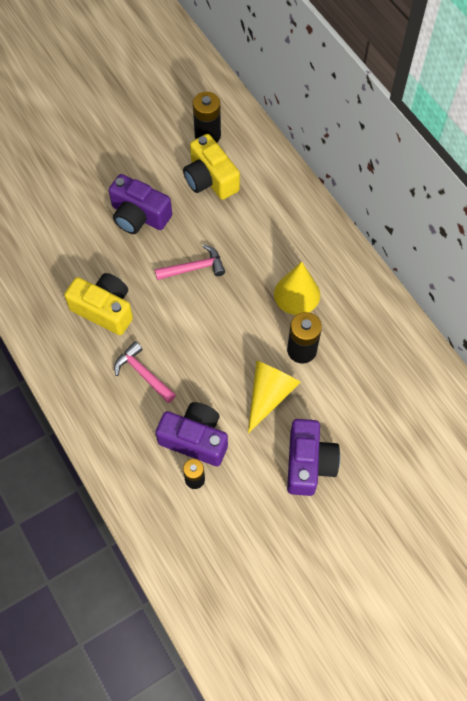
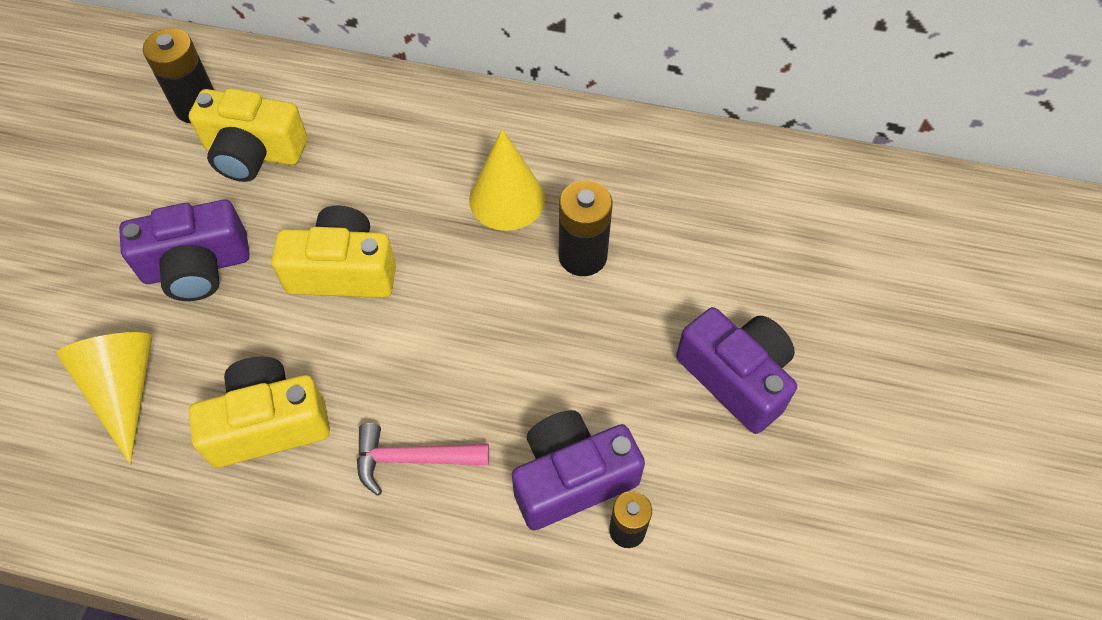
camera: 45 degrees left, 5 degrees down
(194, 268) = (343, 271): pink hammer -> yellow camera
(269, 394) = (602, 339): yellow cone -> yellow cone (124, 389)

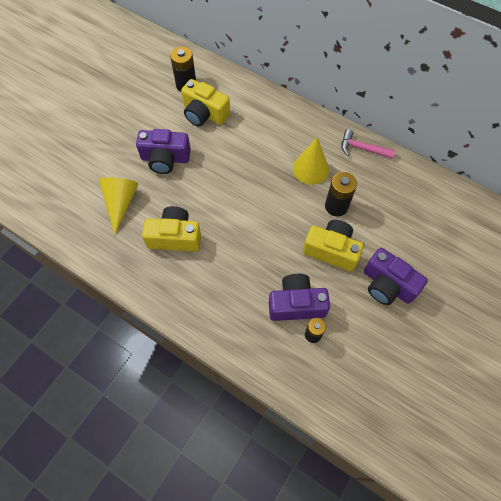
camera: 20 degrees right, 5 degrees up
(343, 271) = (226, 180): yellow camera -> yellow camera (331, 250)
(413, 459) = (230, 272): pink hammer -> pink hammer (362, 149)
(736, 378) = (387, 285): purple camera -> purple camera turned 150 degrees clockwise

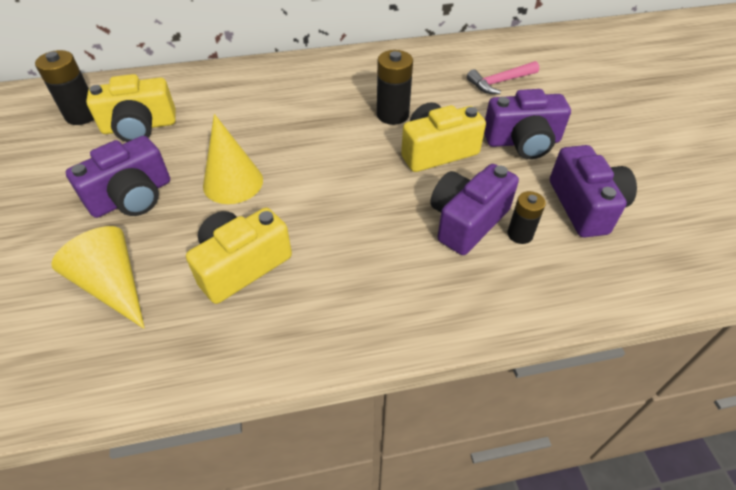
camera: 45 degrees left, 15 degrees down
(310, 169) = (327, 102): yellow cone -> yellow cone (233, 182)
(362, 149) = (357, 60): pink hammer -> pink hammer (500, 82)
(368, 351) = (585, 206): none -> purple camera

